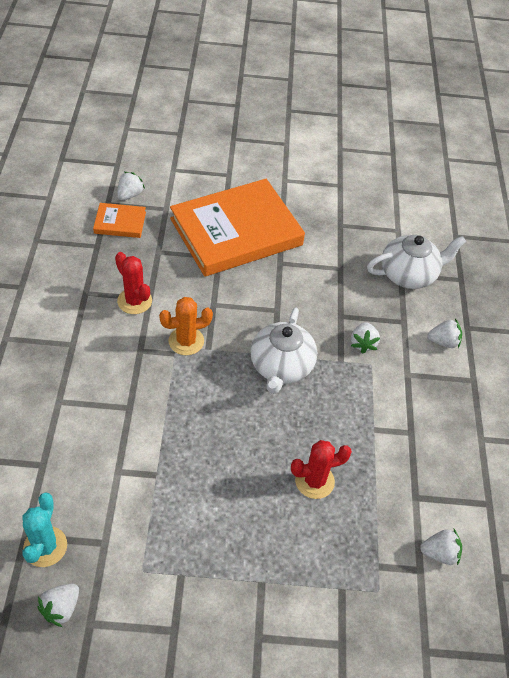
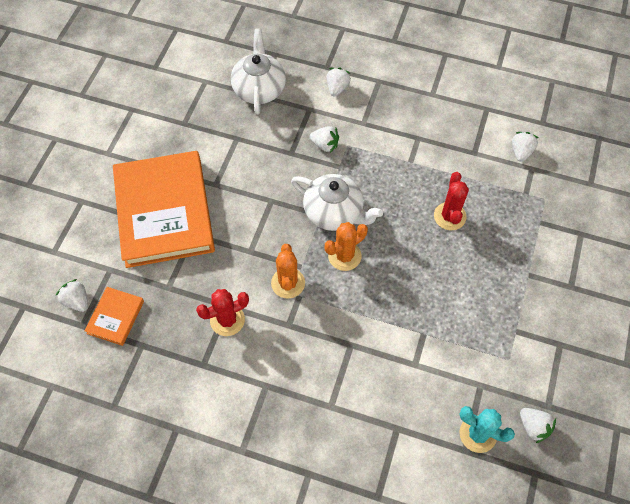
camera: 70 degrees left, 10 degrees up
(231, 384) = (344, 256): none -> orange cactus

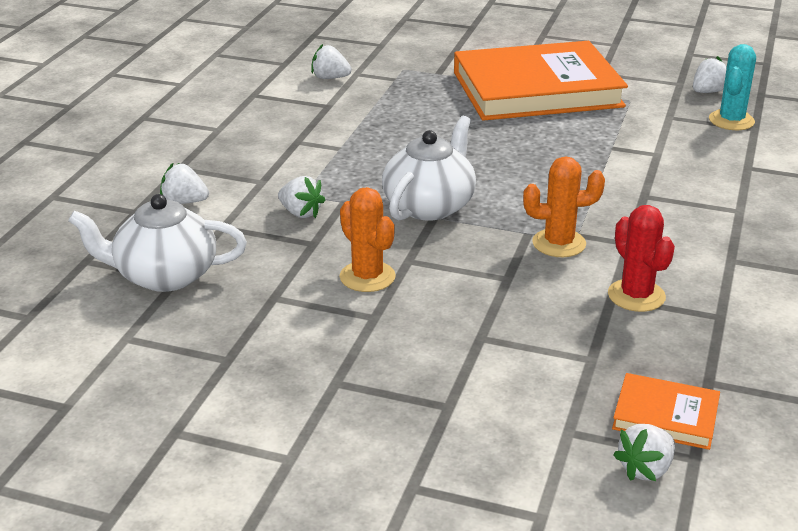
camera: 90 degrees left, 30 degrees down
(164, 212) = (435, 371): orange book -> orange book (537, 89)
(325, 145) = (301, 213): white strawberry -> white strawberry turned 105 degrees clockwise
(344, 256) = (505, 198): orange cactus -> orange cactus (367, 277)
(449, 216) = (432, 125): red cactus -> none

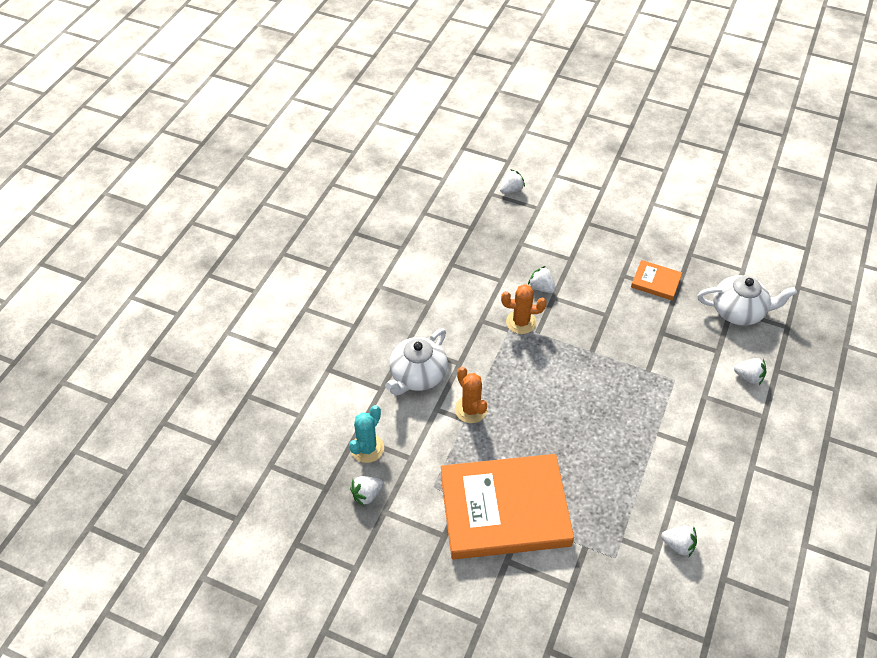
camera: 175 degrees left, 20 degrees up
(301, 213) = (673, 360): white strawberry -> white strawberry (541, 287)
(367, 277) = (628, 303): orange cactus -> orange cactus (470, 409)
(430, 205) = (594, 362): white teapot -> white teapot (417, 375)
(636, 296) = (488, 280): red cactus -> none
(665, 415) = (496, 212): orange book -> orange book (655, 282)

